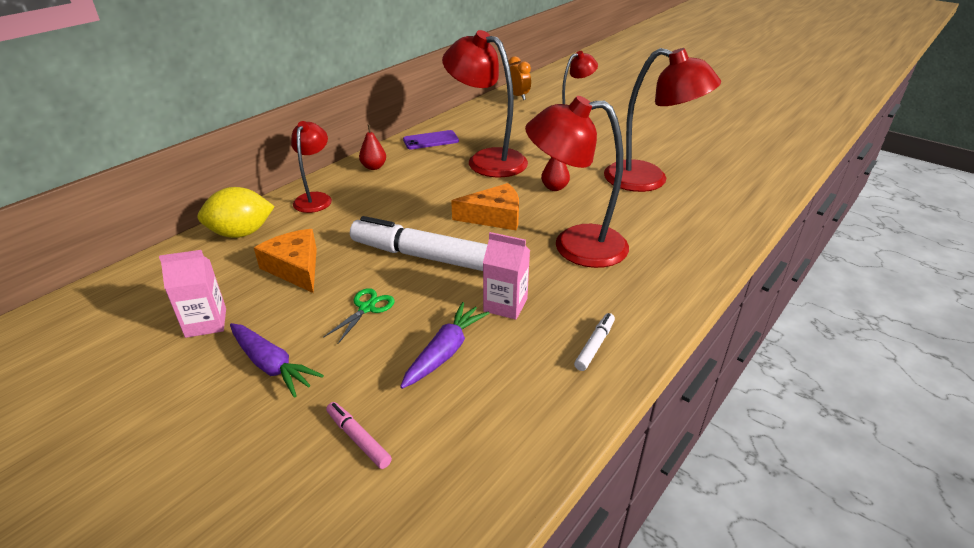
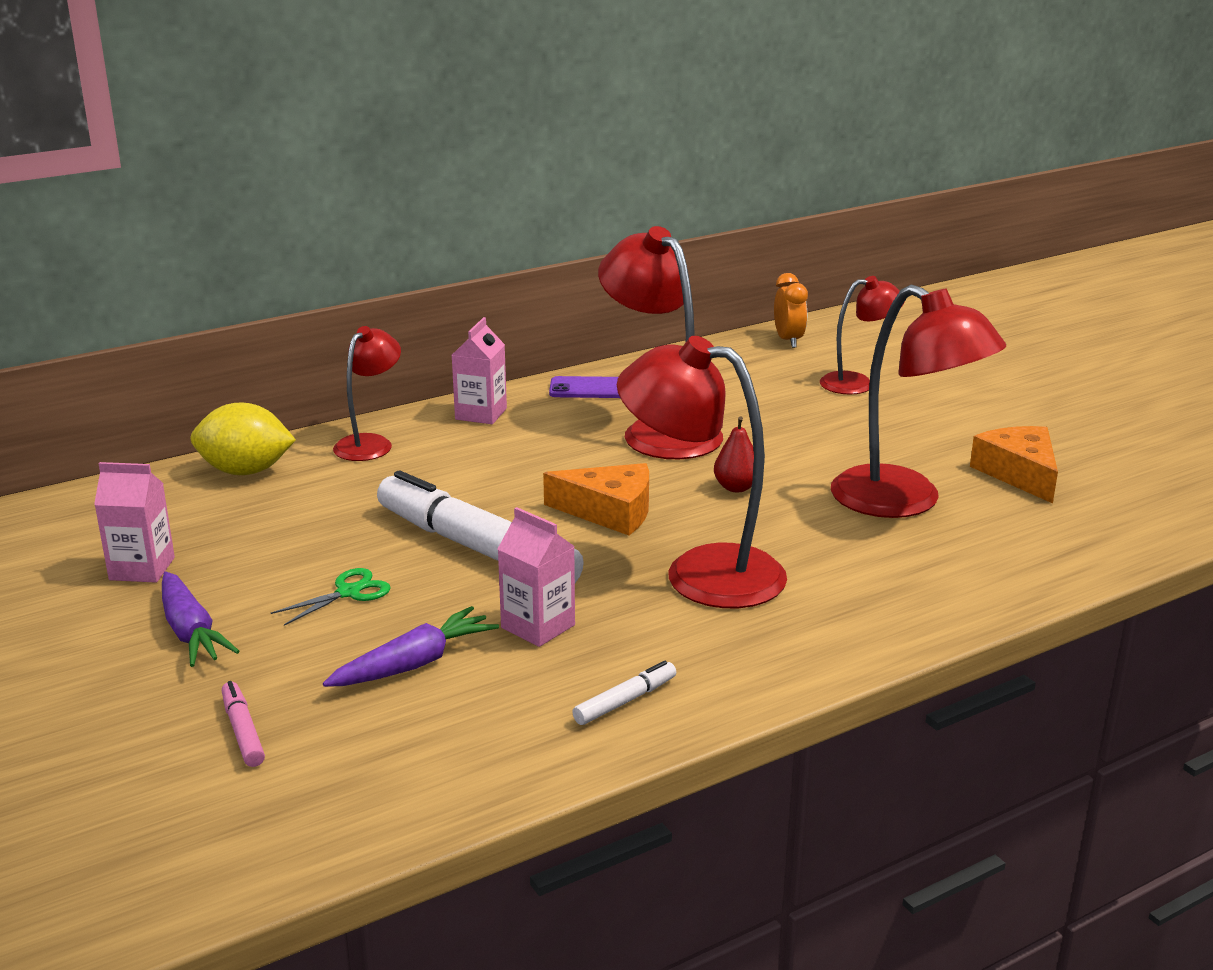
camera: 20 degrees right, 10 degrees down
(295, 268) = (288, 527): orange cheese -> orange cheese (1019, 473)
(374, 167) = (481, 414): red pear -> pink carton

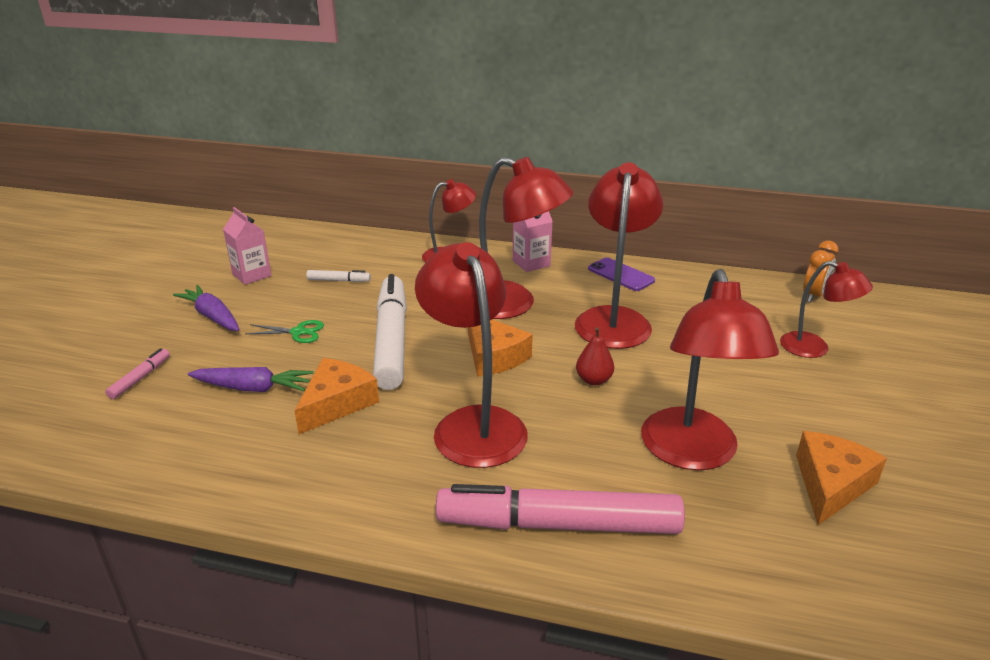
camera: 45 degrees right, 5 degrees up
(191, 632) = (212, 316): purple carrot -> purple carrot turned 120 degrees clockwise
(246, 471) = (372, 246): yellow lemon -> none
(538, 626) = (337, 403): pink carton -> orange cheese
(539, 460) = (513, 304): none -> red lamp
(625, 701) = (294, 477): white marker -> white marker (339, 280)
(902, 601) = (558, 525): none -> pink marker

